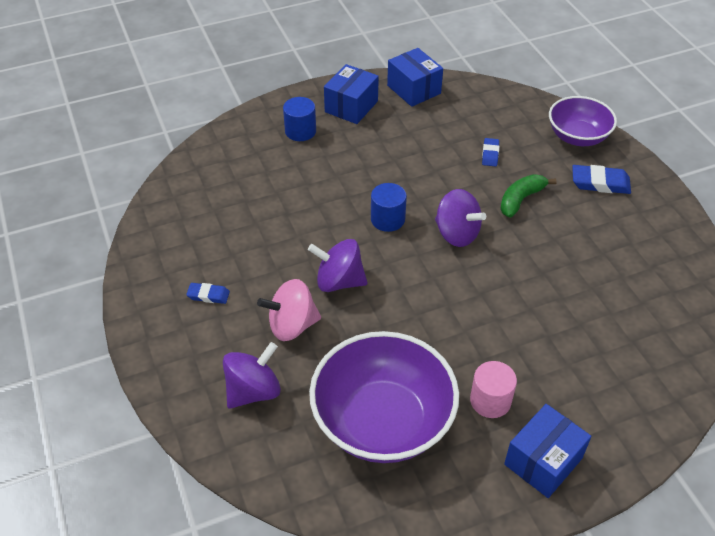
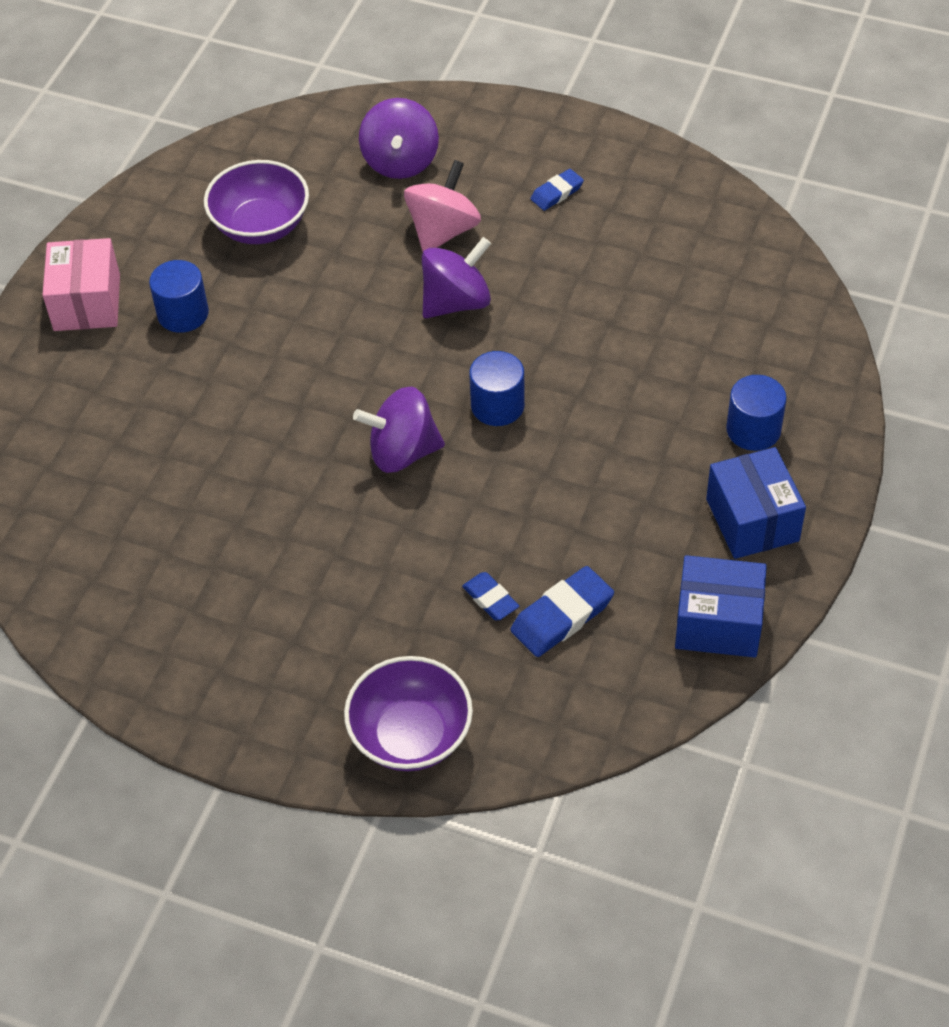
camera: 135 degrees right, 5 degrees up
(382, 421) = (261, 225): purple bowl -> purple bowl, size x0.61
(490, 400) = (183, 313): pink cylinder -> blue cylinder
(521, 199) = (380, 561): green banana -> none
(543, 461) = (87, 302): blue box -> pink box
(600, 183) = (307, 674): blue eraser -> blue eraser (562, 616)

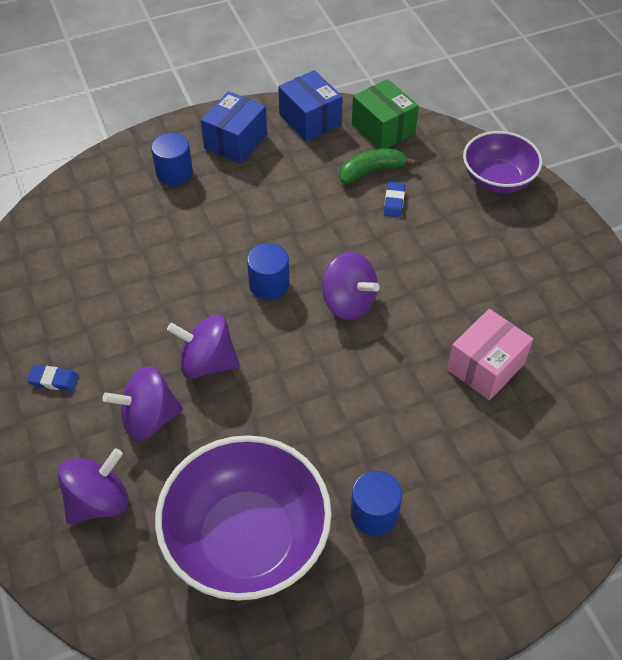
camera: 135 degrees left, 0 degrees up
(87, 302) = (430, 590): pink box -> pink box (485, 366)
(261, 225) = (247, 539): purple bowl -> purple bowl, size x1.63
(443, 231) = (149, 418): pink spinning top -> purple spinning top
(562, 616) = (371, 171): blue eraser -> green banana
(622, 688) = (383, 129): none -> green box

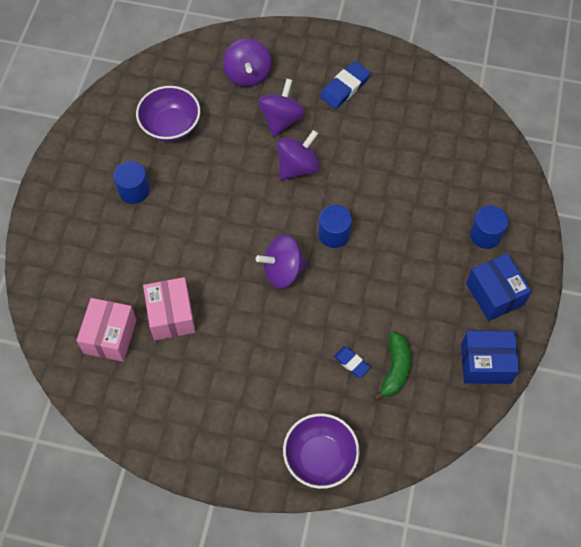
camera: 125 degrees right, 10 degrees up
(54, 380) = (345, 87): blue eraser -> blue eraser, size x1.66
(247, 539) = (171, 126): purple bowl -> purple bowl, size x0.61
(383, 129) = (437, 412): green box -> none
(560, 406) = (110, 336): none -> pink box

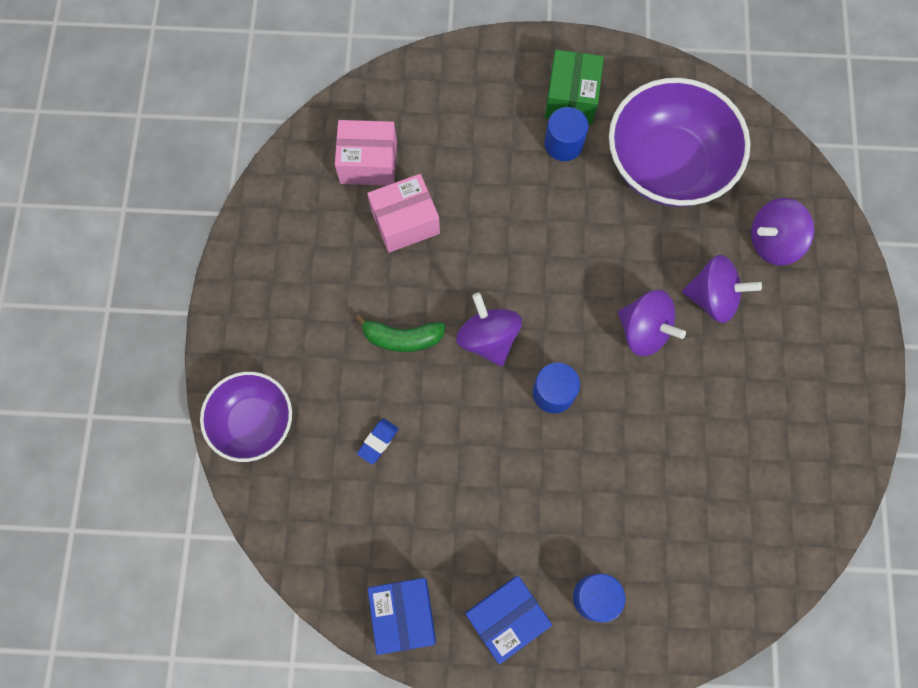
camera: 80 degrees right, 10 degrees up
(96, 178) = (571, 98): none -> green box
(171, 126) = (667, 165): purple bowl -> purple bowl, size x1.63
(345, 87) = (788, 372): blue eraser -> none
(395, 369) = (377, 497): green banana -> green banana (402, 338)

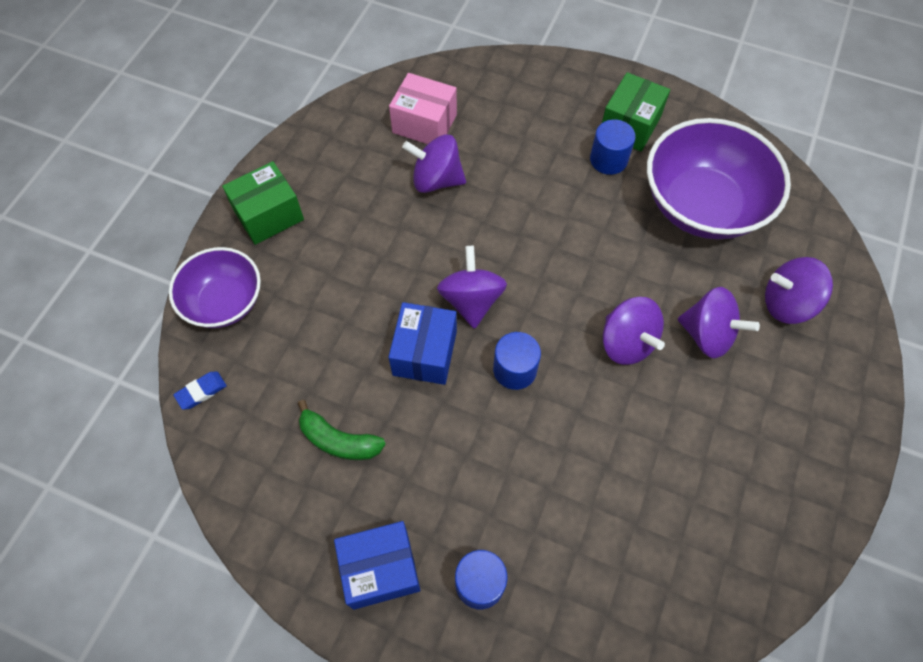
camera: 20 degrees right, 10 degrees down
(255, 316) = (269, 215): none -> green box
(378, 441) = (329, 357): blue eraser -> blue eraser (201, 391)
(402, 338) = (391, 274): green banana -> green banana (338, 440)
(403, 614) = (281, 527): blue box -> blue box (425, 353)
(405, 222) = (436, 180): pink box -> purple spinning top

